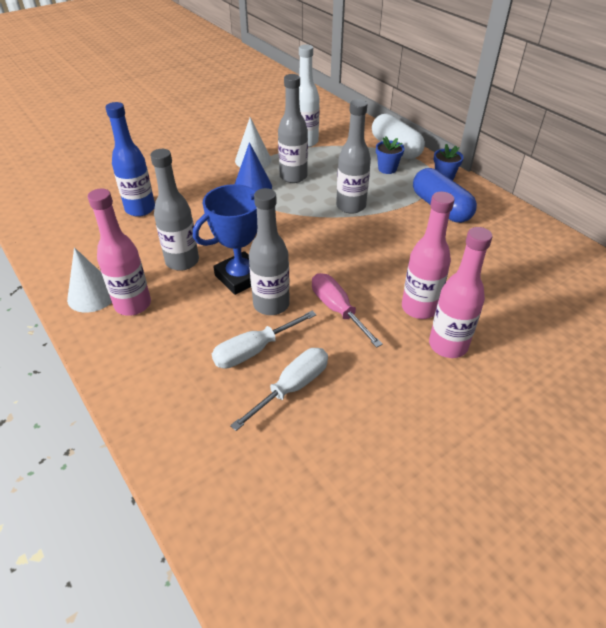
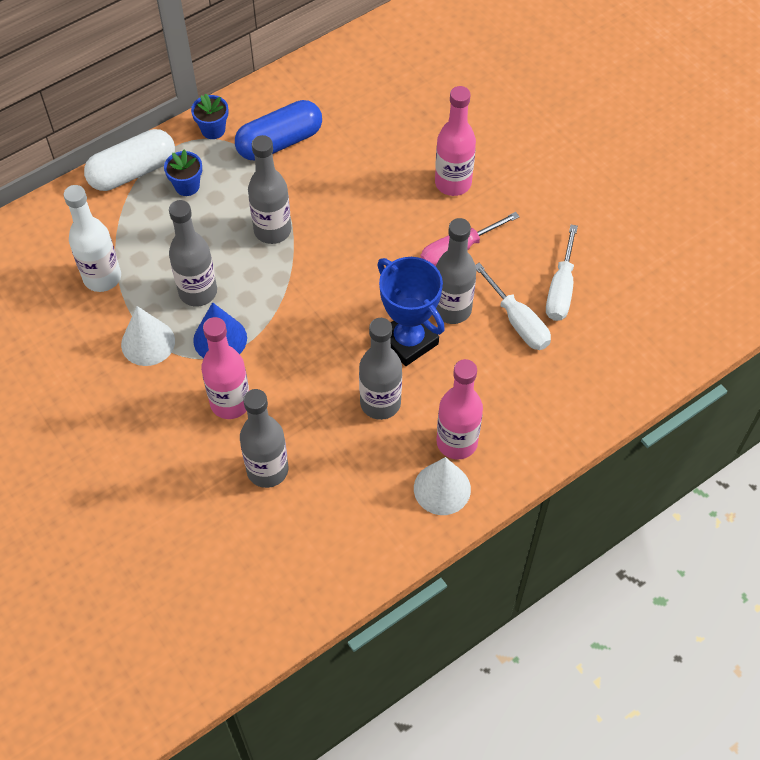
camera: 90 degrees left, 15 degrees up
(140, 209) = (267, 470): blue bottle -> grey bottle
(292, 387) = (561, 289): white screwdriver -> white screwdriver turned 120 degrees counterclockwise
(448, 345) = (502, 167): pink bottle -> pink bottle (230, 403)

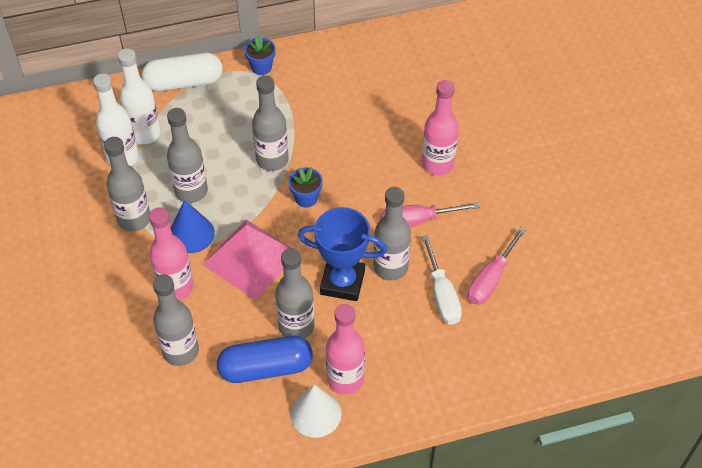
camera: 20 degrees right, 5 degrees down
(115, 242) = (145, 133): none -> white bottle
(148, 342) = (134, 219): white cone -> grey bottle
(187, 186) = (221, 105): blue flower pot -> blue flower pot (306, 198)
(280, 142) = (310, 91): blue capsule -> blue capsule (266, 368)
(298, 346) = (250, 258): none -> pink pyramid
(408, 341) = (342, 282): blue trophy -> blue trophy turned 60 degrees counterclockwise
(561, 289) = (491, 279): white screwdriver -> pink screwdriver

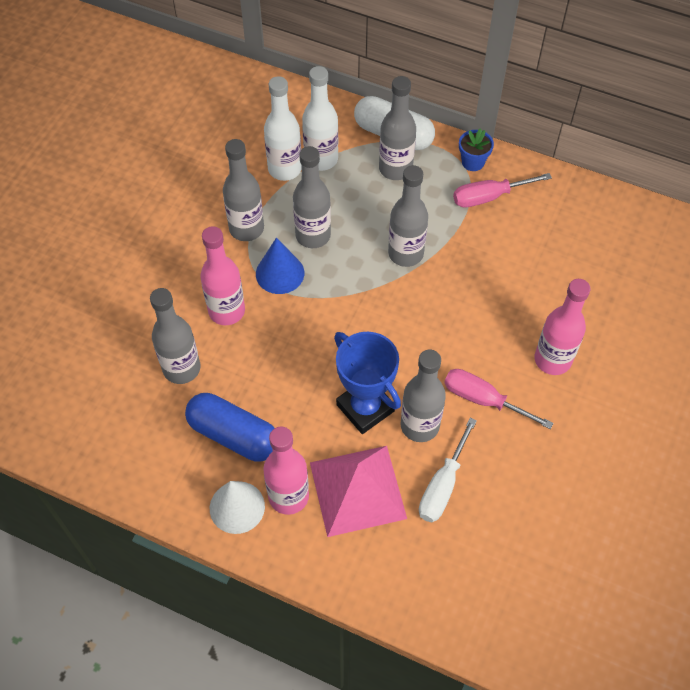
camera: 40 degrees right, 5 degrees up
(250, 258) = (307, 329): pink pyramid -> pink pyramid (357, 490)
(296, 326) = (291, 417): grey bottle -> grey bottle (395, 169)
(306, 198) = (403, 309): blue flower pot -> none
(491, 279) = (502, 505): pink screwdriver -> pink screwdriver (489, 197)

